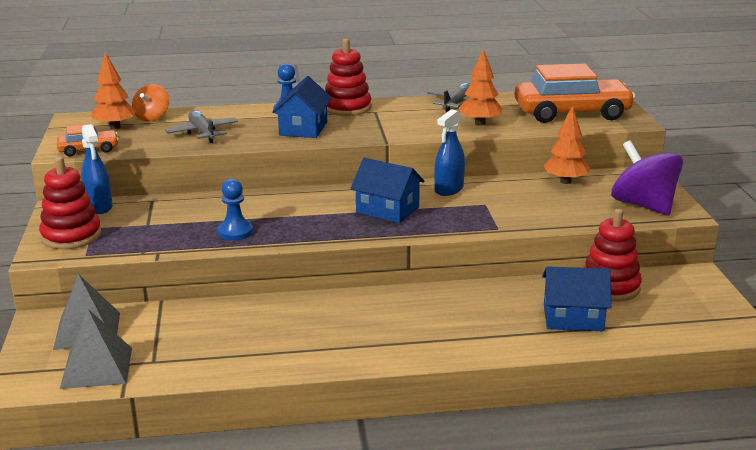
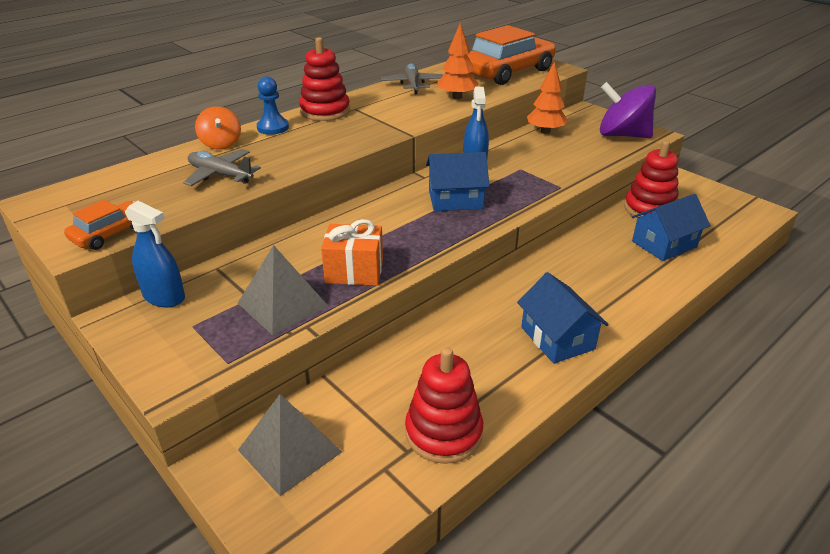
camera: 35 degrees left, 10 degrees up
(71, 236) = (178, 346): red stacking toy -> red stacking toy (443, 432)
(97, 367) = (359, 491): grey pyramid -> grey pyramid (283, 304)
(115, 127) = (105, 196): orange tree -> none
(152, 117) = (135, 173): orange spinning top -> orange spinning top (221, 144)
(235, 232) = (354, 271): blue pawn -> orange gift
(303, 128) = (316, 142): blue house -> blue house (557, 338)

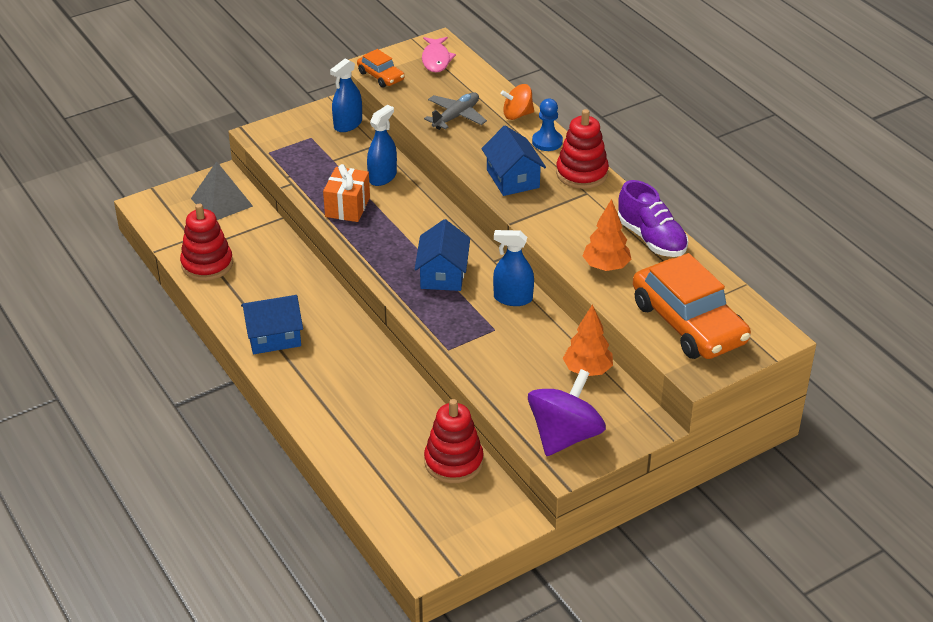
camera: 100 degrees right, 5 degrees up
(82, 198) = (436, 59): none -> pink fish
(283, 304) = (319, 173): grey pyramid -> none
(289, 254) = (382, 177): none -> blue spray bottle
(413, 85) = (651, 239): grey plane -> purple shoe
(664, 244) = (382, 448): blue house -> blue house (512, 179)

